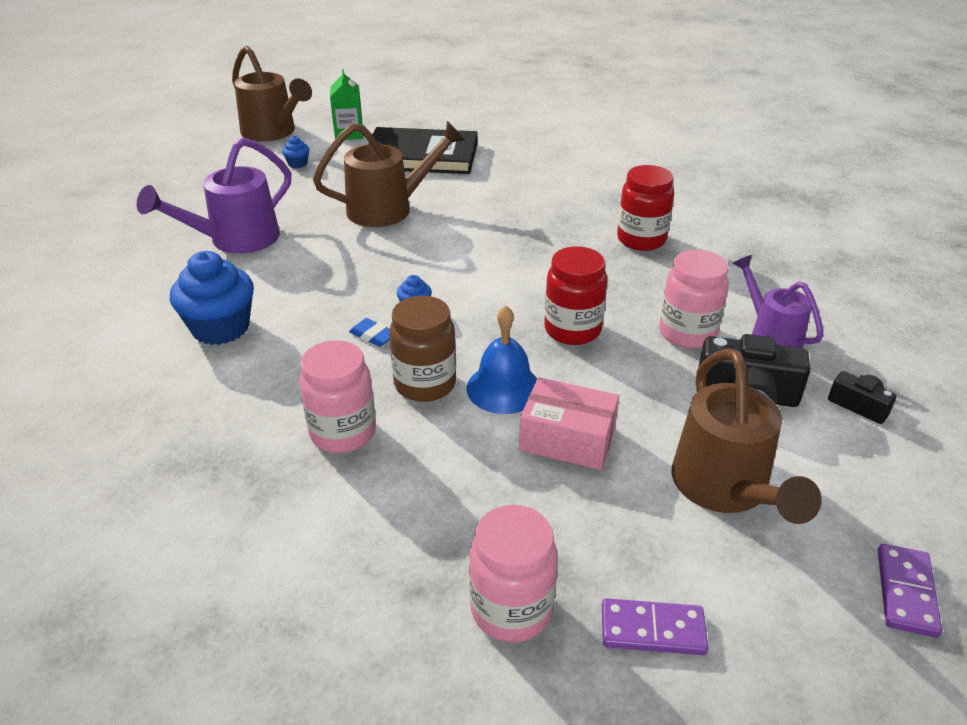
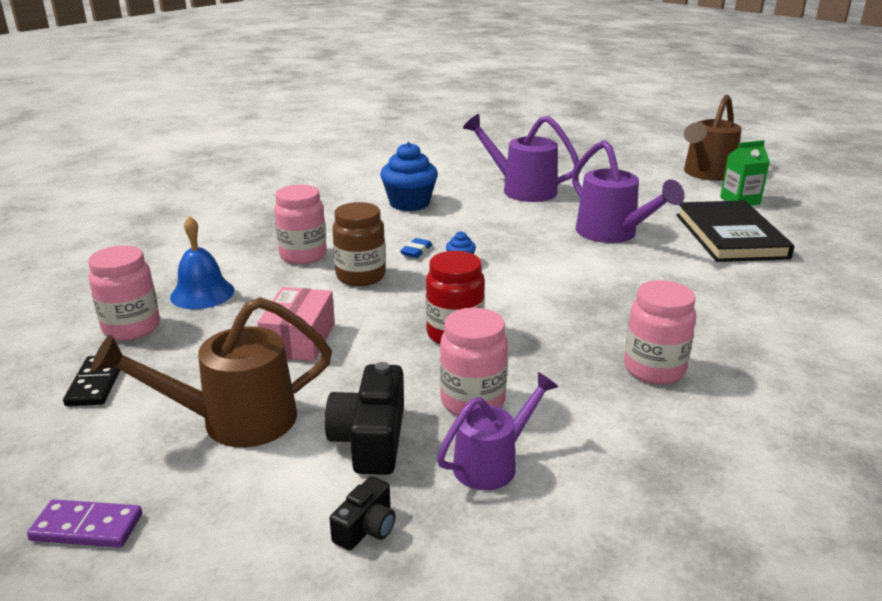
camera: 80 degrees right, 10 degrees down
(297, 164) = (659, 190): blue cupcake -> none
(389, 209) = (612, 234): brown watering can -> purple watering can
(504, 388) = (361, 308): blue bell -> blue bell (202, 293)
(641, 240) = (654, 369): red jar -> pink jar
(652, 629) = (96, 383): purple domino -> black domino

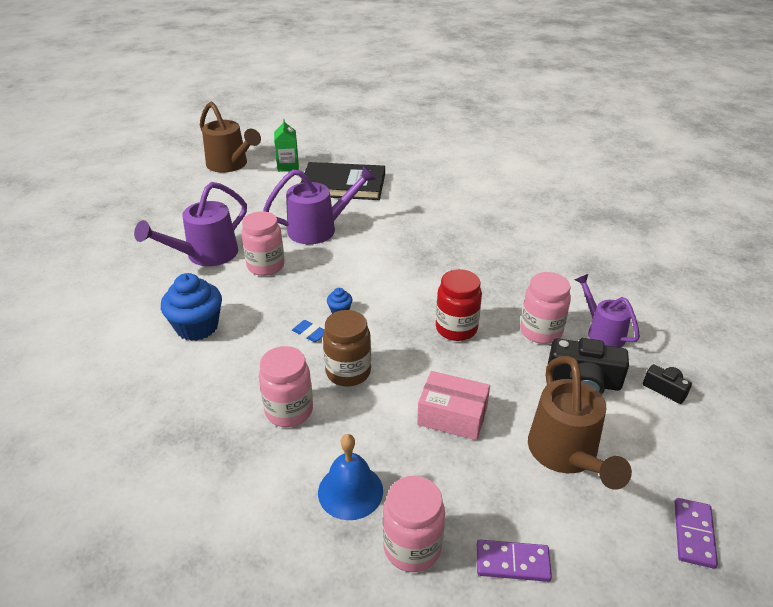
camera: 80 degrees left, 10 degrees up
(96, 383) = (512, 562): black domino -> purple domino
(654, 369) = (507, 255): pink jar -> pink jar (266, 266)

